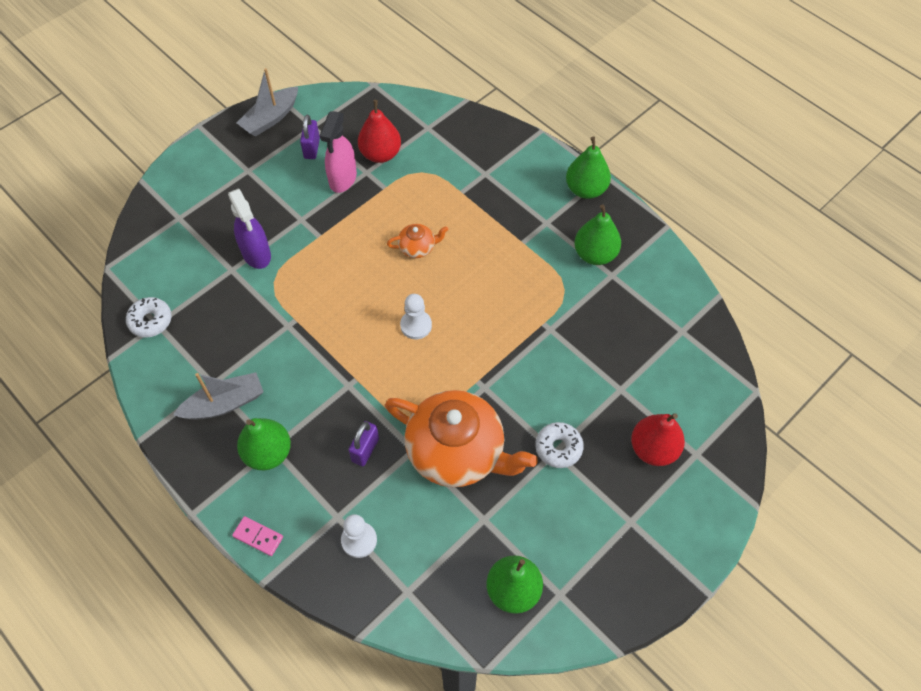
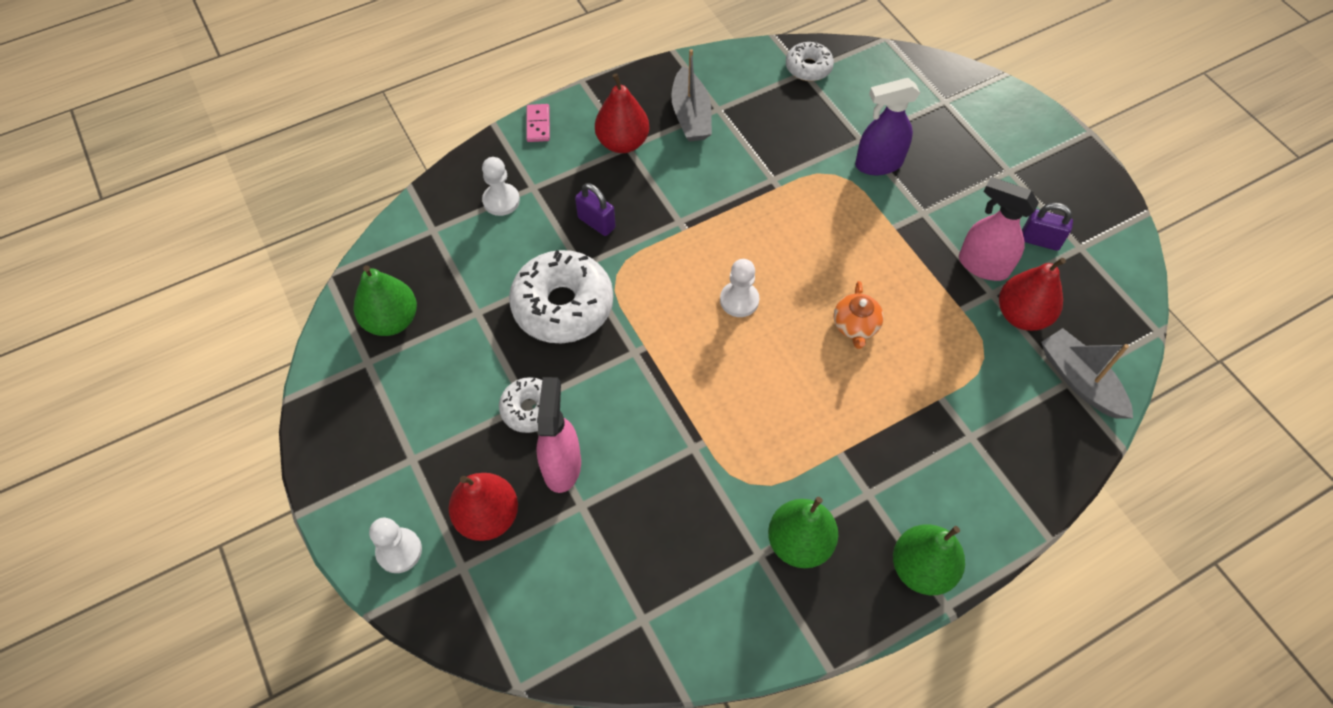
camera: 105 degrees right, 0 degrees up
(258, 536) = (538, 124): pink domino -> pink domino turned 45 degrees counterclockwise
(268, 453) = (623, 142): green pear -> red pear
(271, 118) = (1097, 205): grey boat -> grey boat (1080, 381)
(457, 452) = (563, 305): orange teapot -> white donut
(595, 411) = (562, 465): none -> pink spray bottle
(703, 502) = (399, 551): none -> white pawn

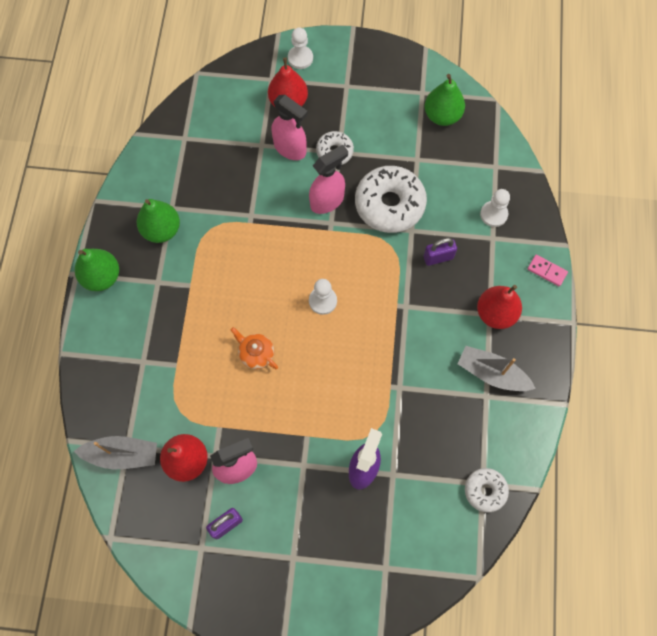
camera: 125 degrees right, 10 degrees up
(607, 373) = (327, 201): none -> pink spray bottle

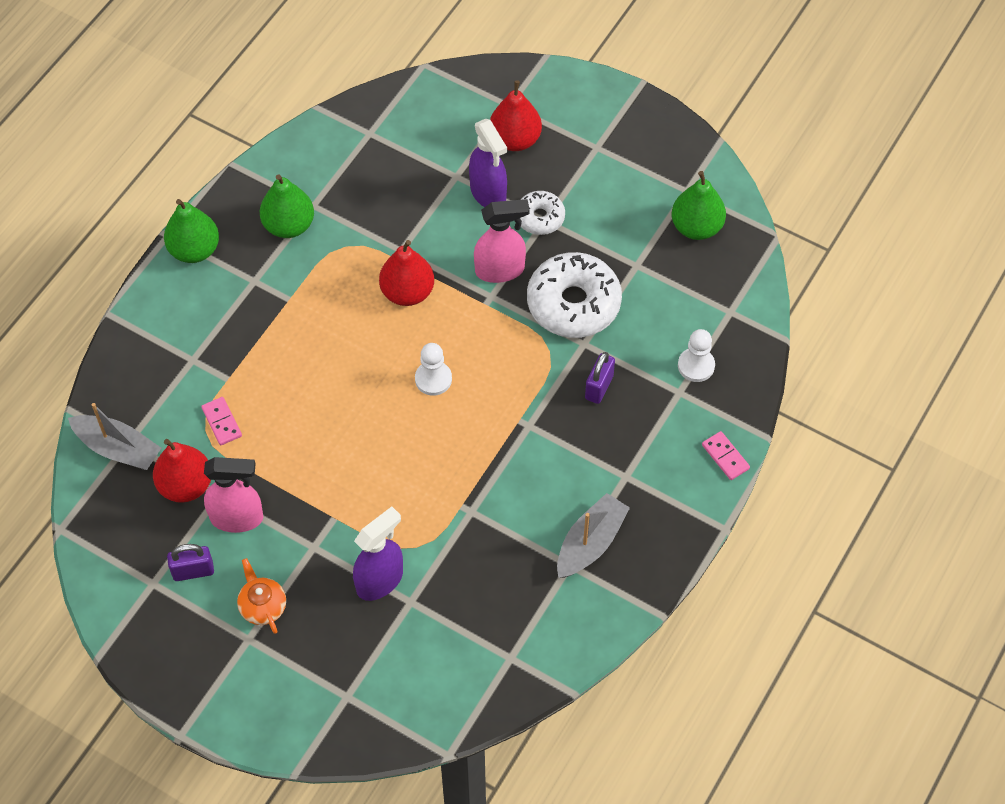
camera: 25 degrees right, 10 degrees down
(189, 400) = (222, 422): none -> pink domino
(256, 354) = (324, 405): orange teapot -> orange teapot (262, 606)
(290, 149) = (488, 193): pink spray bottle -> purple spray bottle
(300, 58) = (557, 94): white pawn -> none
(438, 257) = (599, 387): purple padlock -> purple padlock turned 75 degrees counterclockwise
(485, 490) = (509, 666): white donut -> none
(491, 373) = (590, 543): grey boat -> grey boat turned 75 degrees clockwise
(495, 313) = (633, 478): red pear -> red pear (407, 292)

